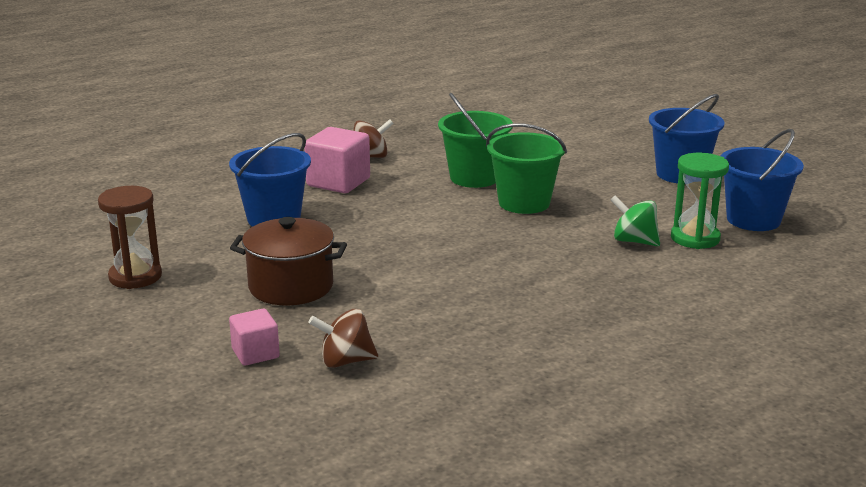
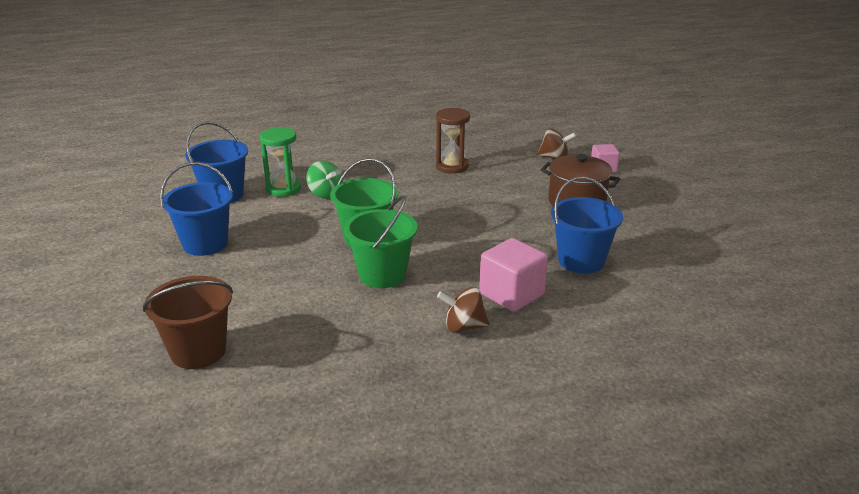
camera: 160 degrees left, 5 degrees up
(135, 277) = (688, 227): brown hourglass -> brown hourglass (452, 166)
(563, 118) = (198, 351): none -> brown bucket

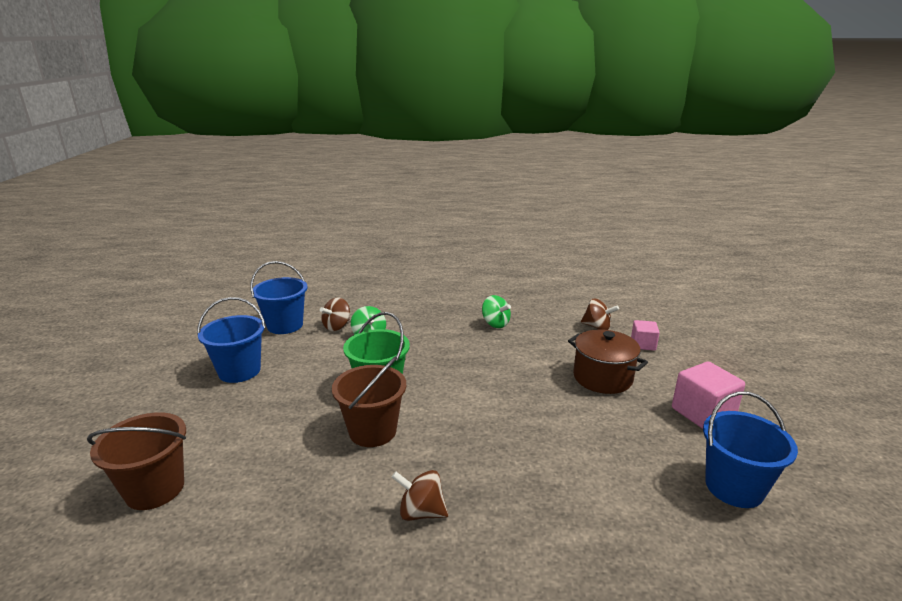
camera: 15 degrees right, 5 degrees down
(283, 189) = (337, 326): green hourglass -> brown spinning top
(382, 275) = (372, 431): green bucket -> brown bucket
(452, 166) = (495, 324): brown hourglass -> green spinning top
(511, 294) = (490, 479): pink cube -> pink cube (702, 413)
(581, 261) = (582, 450): blue bucket -> blue bucket (734, 487)

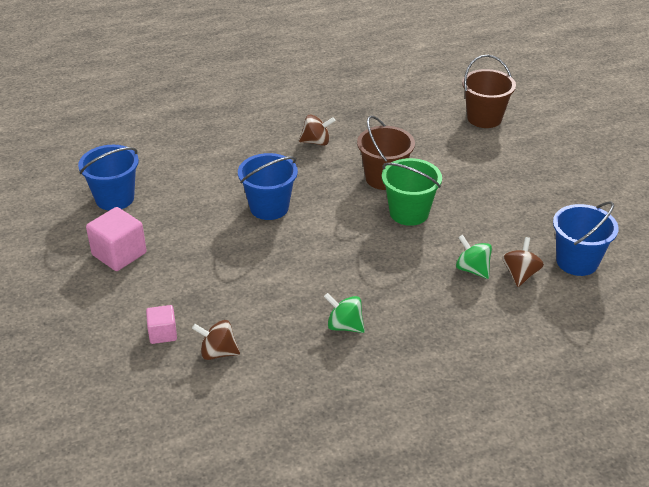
camera: 160 degrees right, 15 degrees up
(239, 371) = (546, 200): blue bucket -> blue bucket (269, 207)
(602, 378) = (208, 273): brown pot -> none

